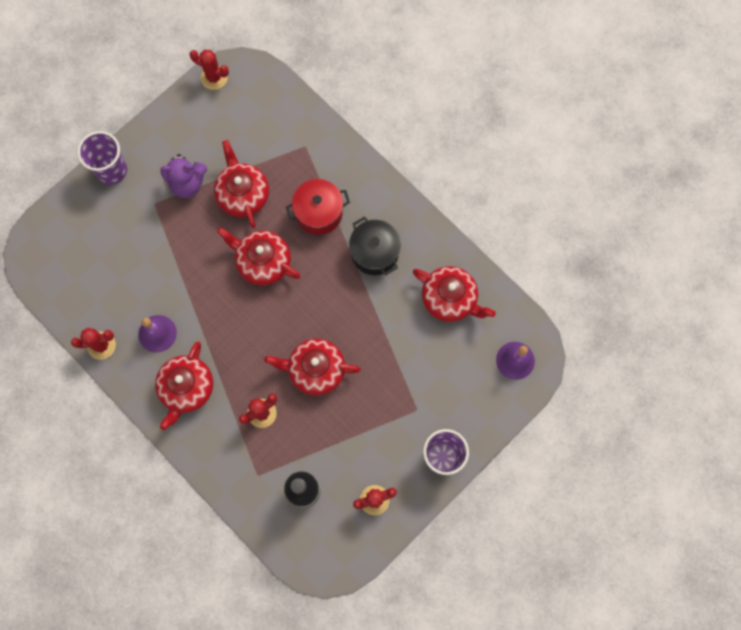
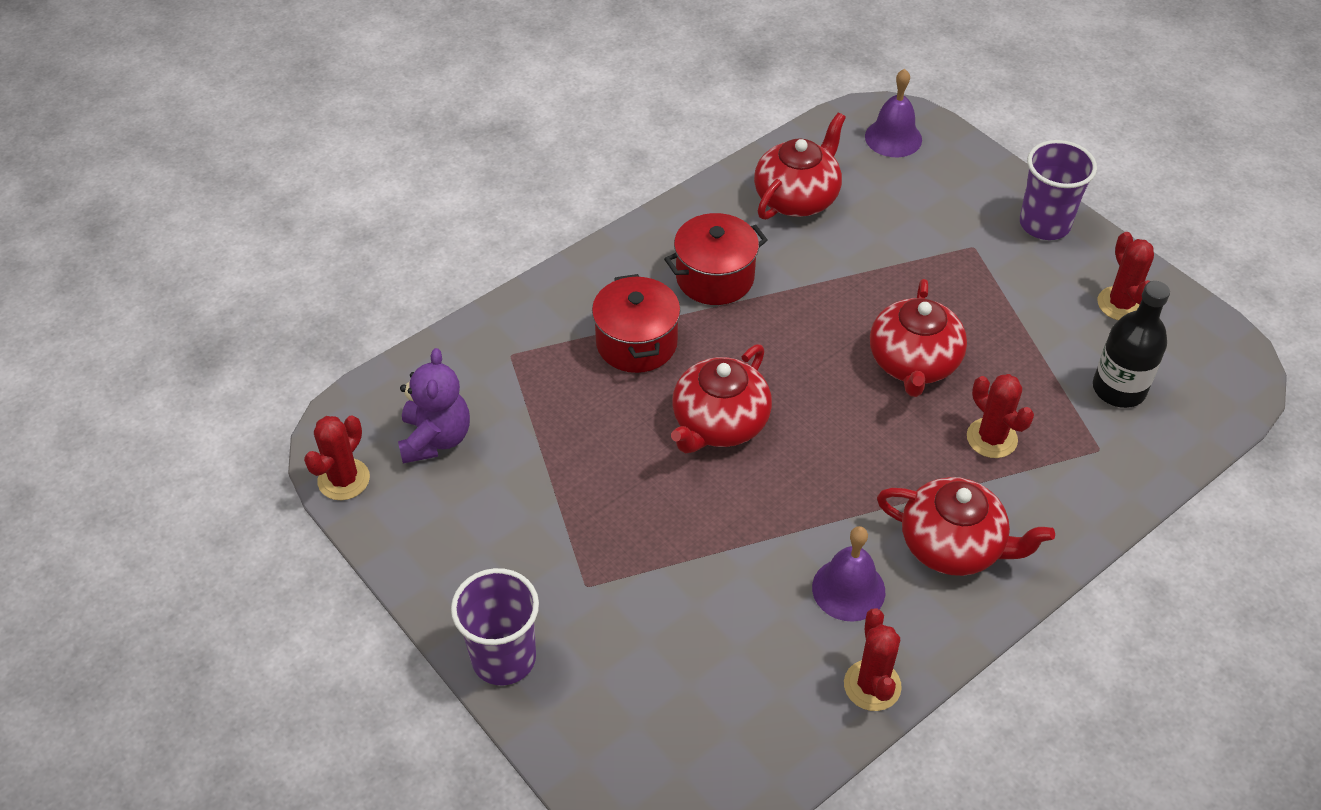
camera: 85 degrees left, 25 degrees down
(187, 183) = (553, 530): purple teddy bear -> purple teddy bear (435, 439)
(243, 195) = (588, 446): red teapot -> none
(374, 253) = (715, 278): black pot -> red pot

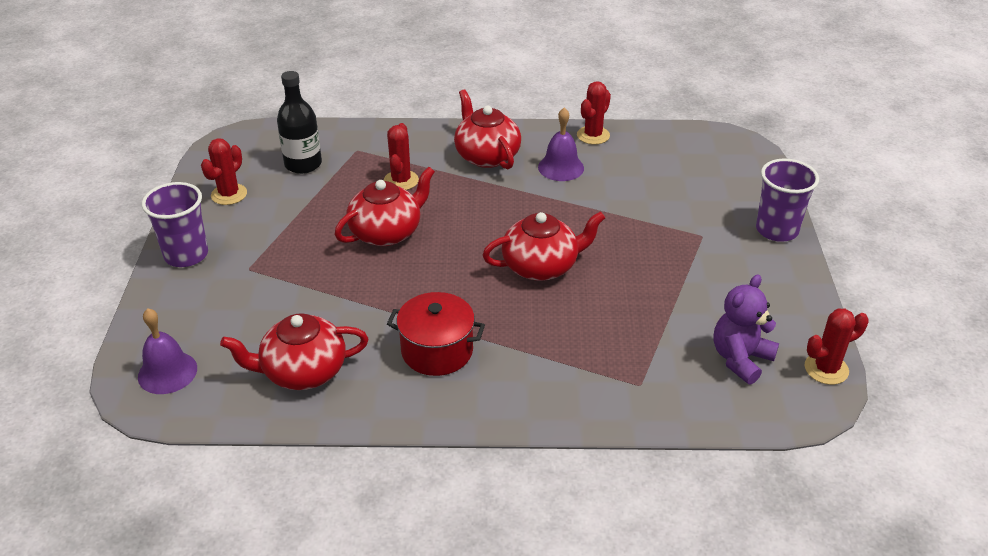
camera: 140 degrees left, 10 degrees down
(636, 343) = (541, 340): red pot -> none

